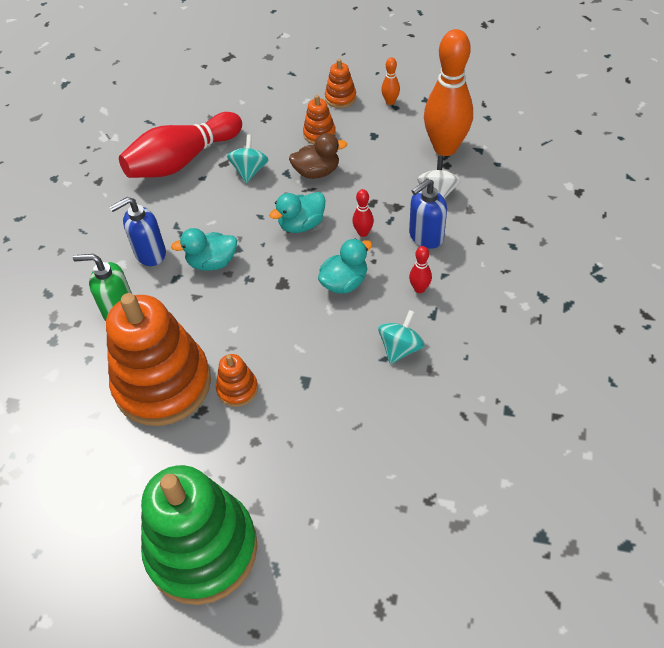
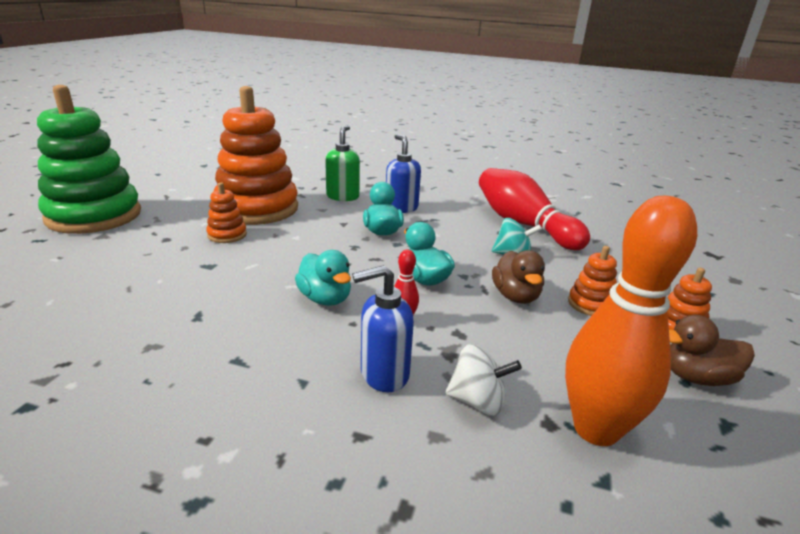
camera: 90 degrees right, 25 degrees down
(390, 102) = (696, 377): orange bowling pin -> brown duck
(400, 348) = (203, 327): turquoise spinning top -> none
(419, 289) = (288, 354): red bowling pin -> none
(425, 236) = (383, 374): blue soap dispenser -> blue soap dispenser turned 75 degrees counterclockwise

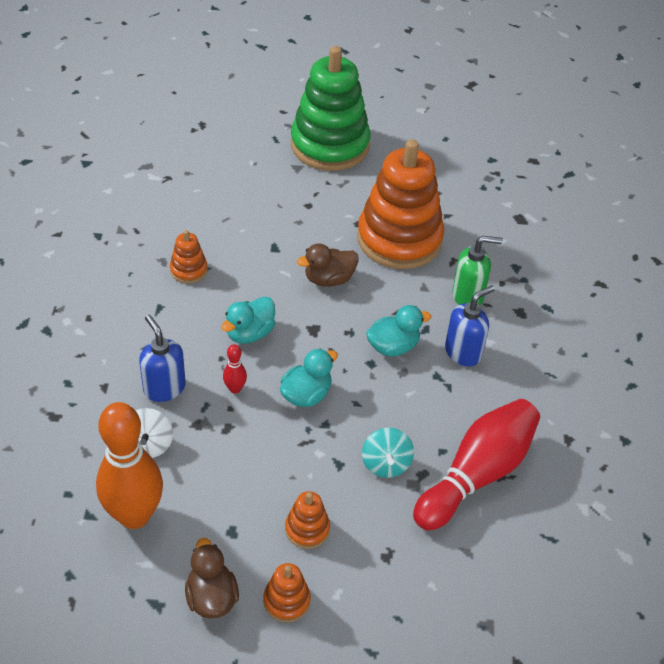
camera: 75 degrees right, 20 degrees up
(227, 235) = (333, 238): orange stacking toy -> orange stacking toy (188, 270)
(515, 296) = (300, 467): brown duck -> brown duck (329, 279)

